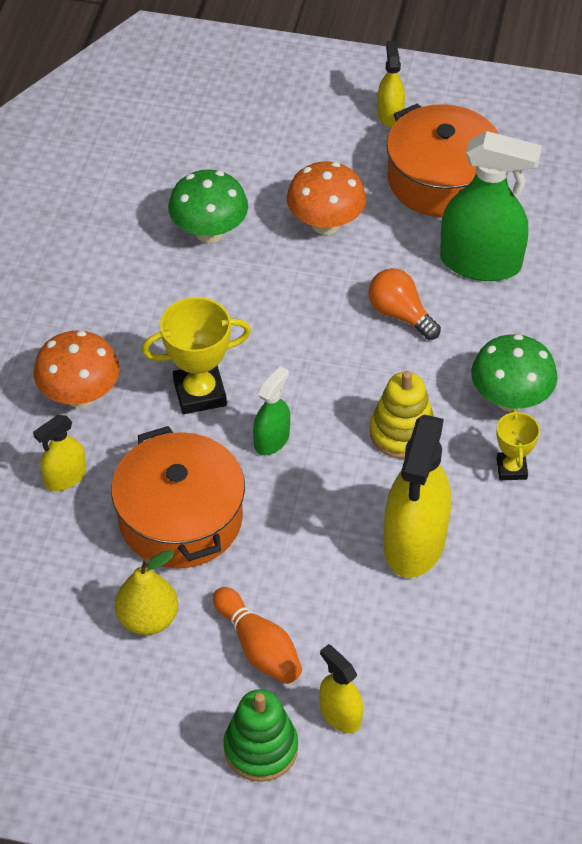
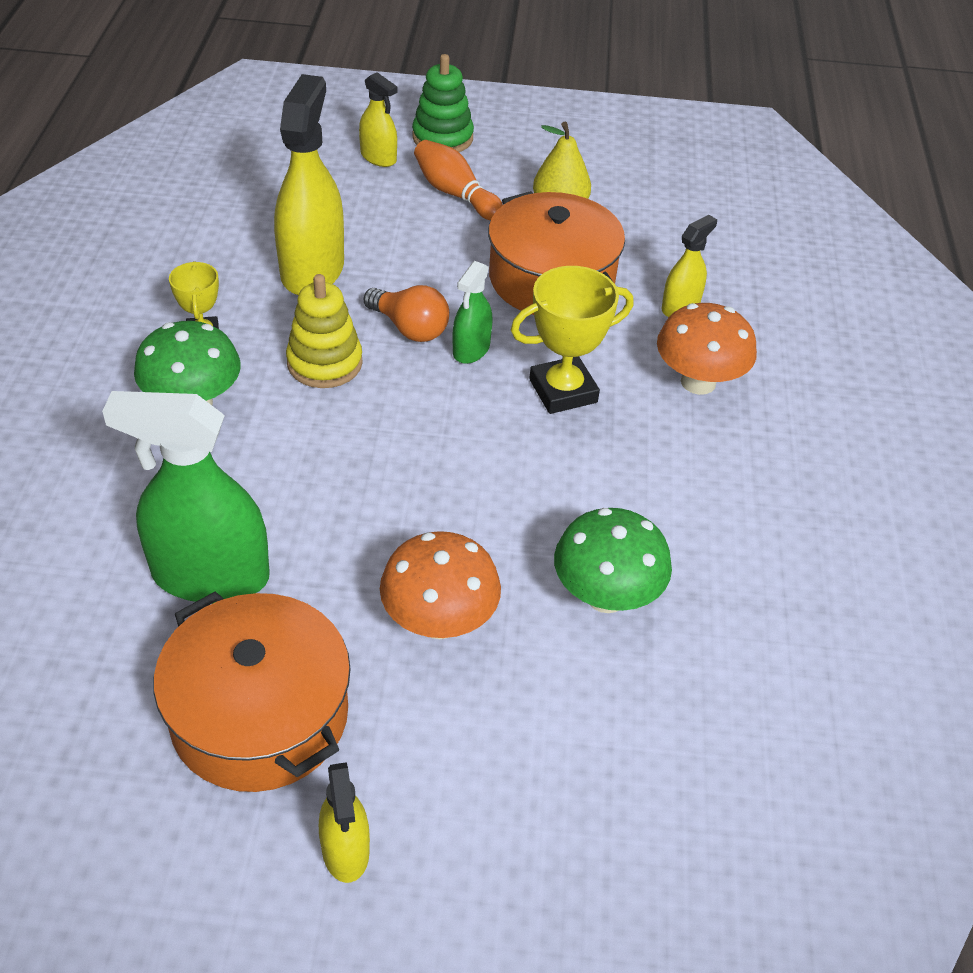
camera: 170 degrees right, 5 degrees down
(400, 314) = (326, 495): orange light bulb -> orange light bulb (409, 328)

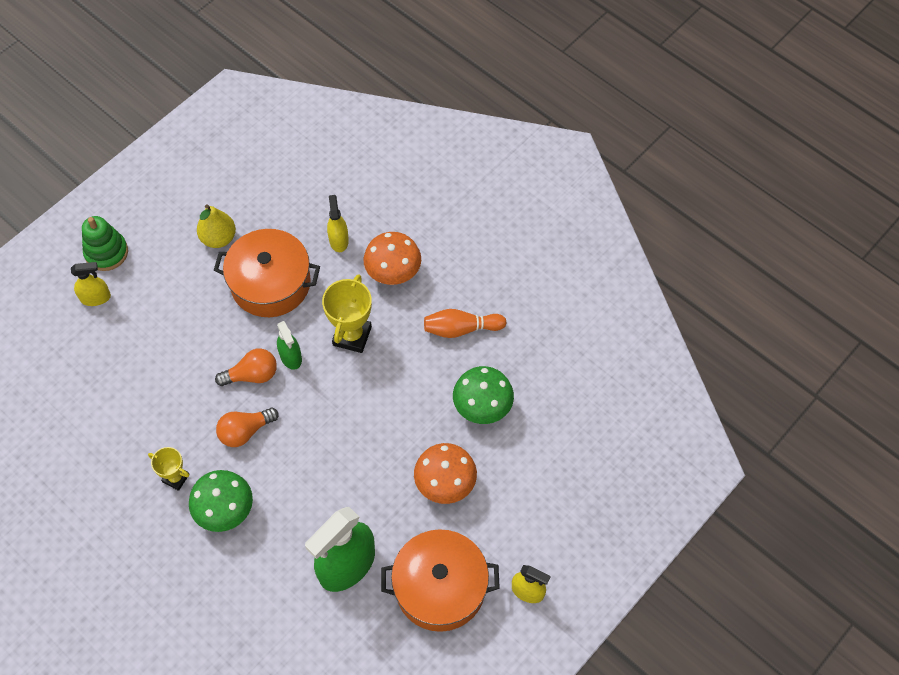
camera: 50 degrees left, 15 degrees up
(312, 270) = (167, 393): yellow spray bottle -> none
(324, 363) = (245, 431): yellow stacking toy -> orange light bulb
(455, 194) = (163, 280): orange bowling pin -> orange bowling pin (461, 329)

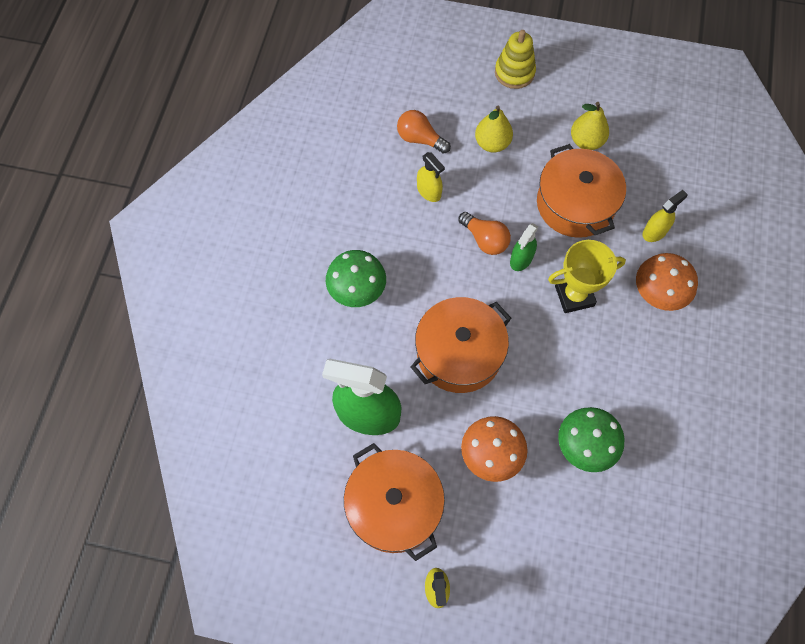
camera: 60 degrees right, 5 degrees up
(95, 298) = (471, 89): yellow spray bottle -> yellow spray bottle (429, 191)
(106, 252) = (514, 72): green stacking toy -> yellow stacking toy
(163, 314) = (492, 143): none -> yellow pear
(176, 478) = (361, 238): yellow trophy -> none
(245, 431) = (433, 264): orange light bulb -> orange light bulb (420, 139)
(341, 457) = (459, 353): none -> orange pot
(461, 329) = (647, 383): orange bowling pin -> none

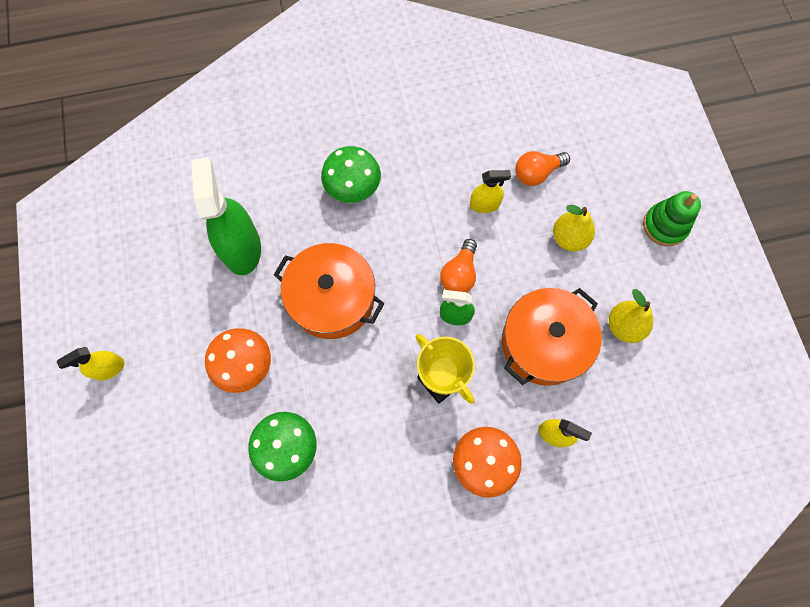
camera: 65 degrees right, 5 degrees up
(394, 506) = (168, 304): orange pot -> none
(420, 139) = (537, 173): orange light bulb -> orange light bulb turned 120 degrees counterclockwise
(429, 191) = (484, 204): yellow spray bottle -> yellow spray bottle turned 120 degrees counterclockwise
(514, 72) = (665, 226): yellow stacking toy -> green stacking toy

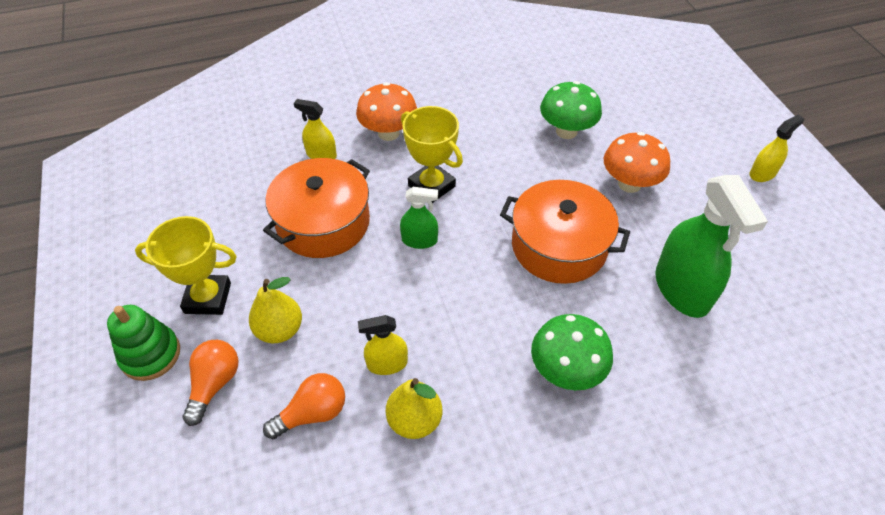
camera: 175 degrees right, 20 degrees down
(459, 274) = (417, 280): orange light bulb -> orange light bulb (214, 384)
(624, 326) = (232, 243): yellow pear -> yellow pear (414, 420)
(633, 271) = (208, 298): none -> yellow trophy

